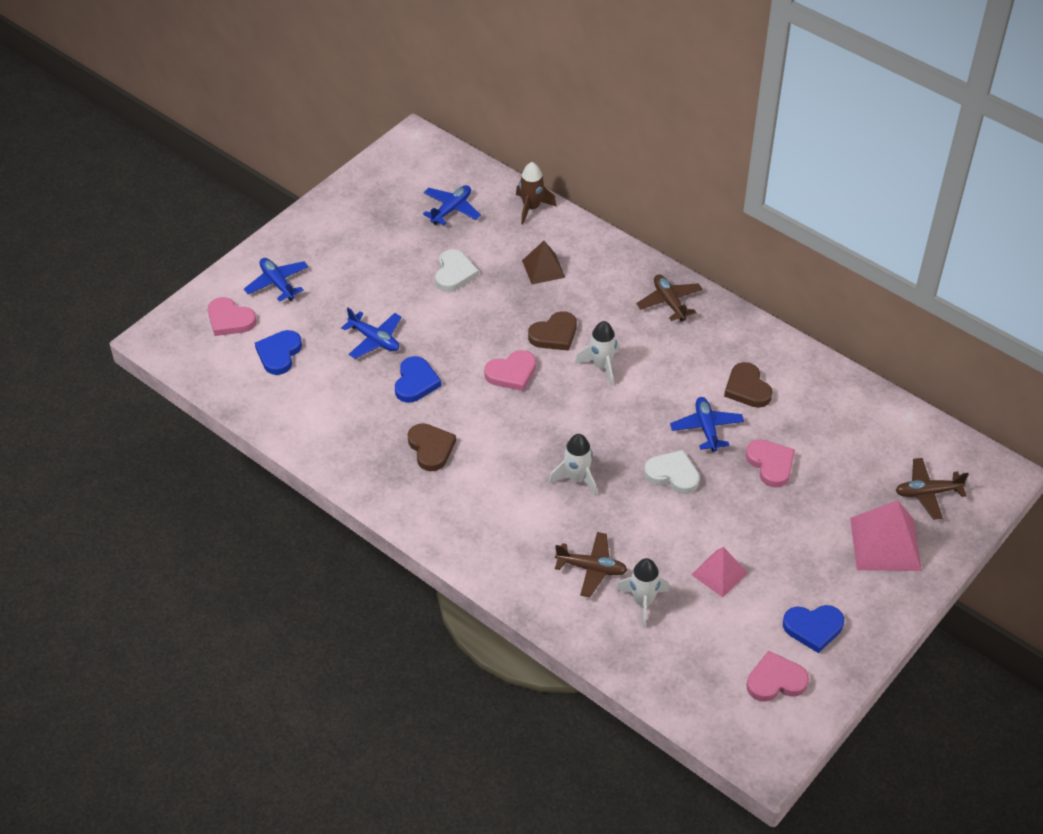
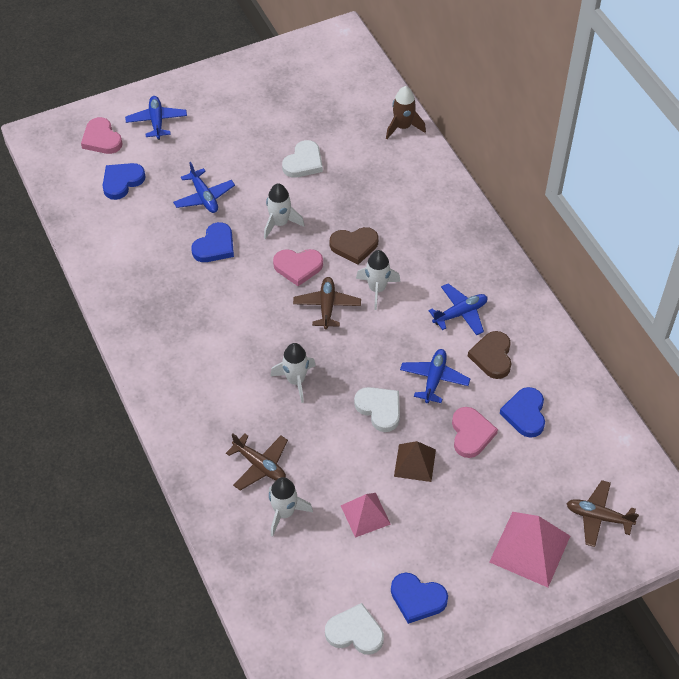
camera: 25 degrees right, 5 degrees up
(431, 448) = (192, 308): brown heart -> none
(451, 209) = (335, 105): blue plane -> blue plane (460, 313)
(467, 338) = (280, 223): none -> white rocket
(543, 268) = (380, 184): brown pyramid -> brown pyramid (414, 462)
(669, 302) = (471, 253): brown plane -> brown plane (327, 306)
(775, 680) = (355, 632): pink heart -> white heart
(808, 428) = (525, 414): none -> blue heart

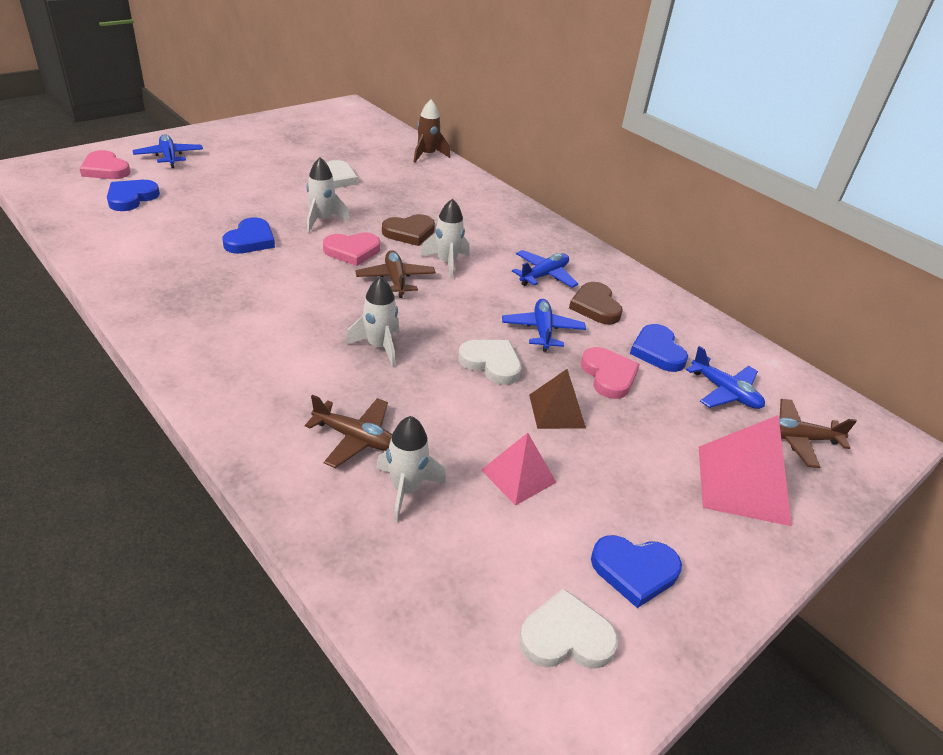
camera: 20 degrees left, 15 degrees down
(204, 197) = (231, 205): blue plane -> blue plane (725, 392)

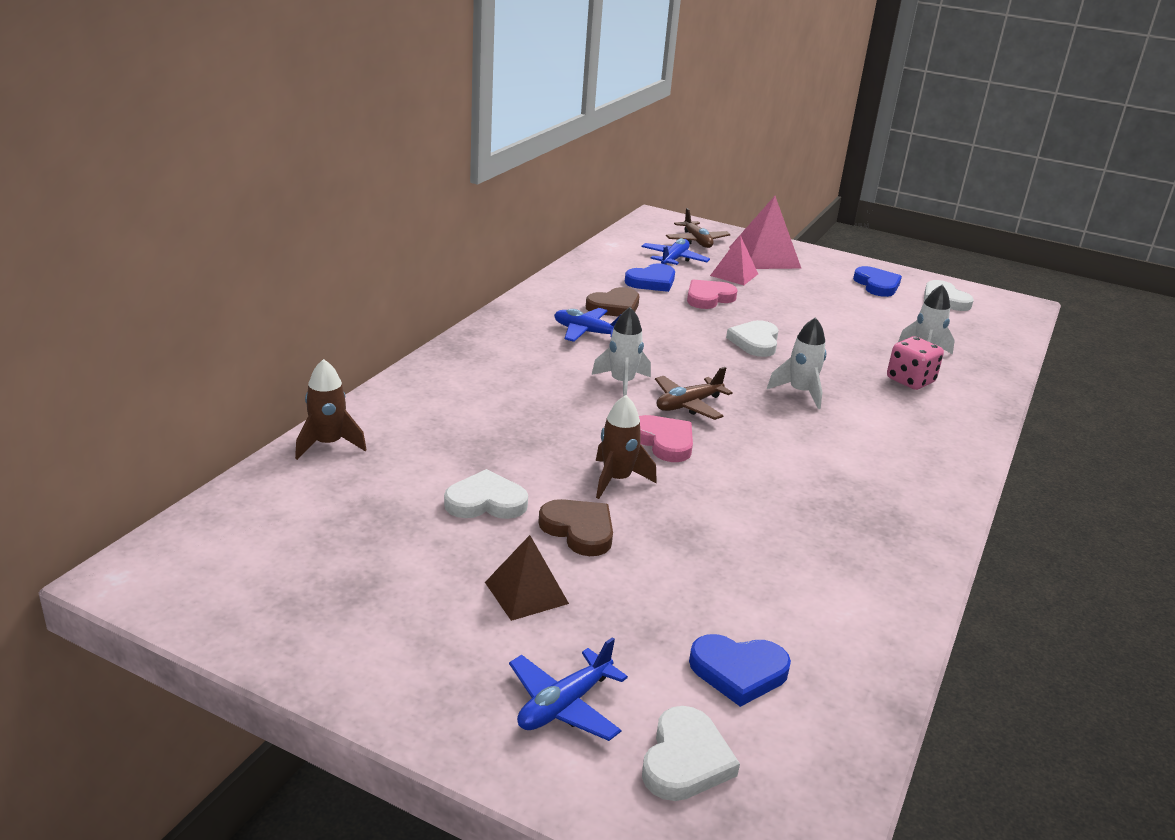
camera: 110 degrees left, 10 degrees down
(105, 169) = (685, 760): pink heart -> white heart
(250, 240) = (722, 517): blue heart -> none
(322, 220) = (616, 480): white rocket -> brown rocket
(355, 438) = (910, 380): brown plane -> pink dice
(409, 232) = (581, 415): brown heart -> brown heart (579, 530)
(518, 476) = (857, 321): pink pyramid -> pink pyramid (734, 274)
(542, 330) = (681, 326): blue plane -> none
(556, 411) = (776, 313): brown pyramid -> brown pyramid (526, 593)

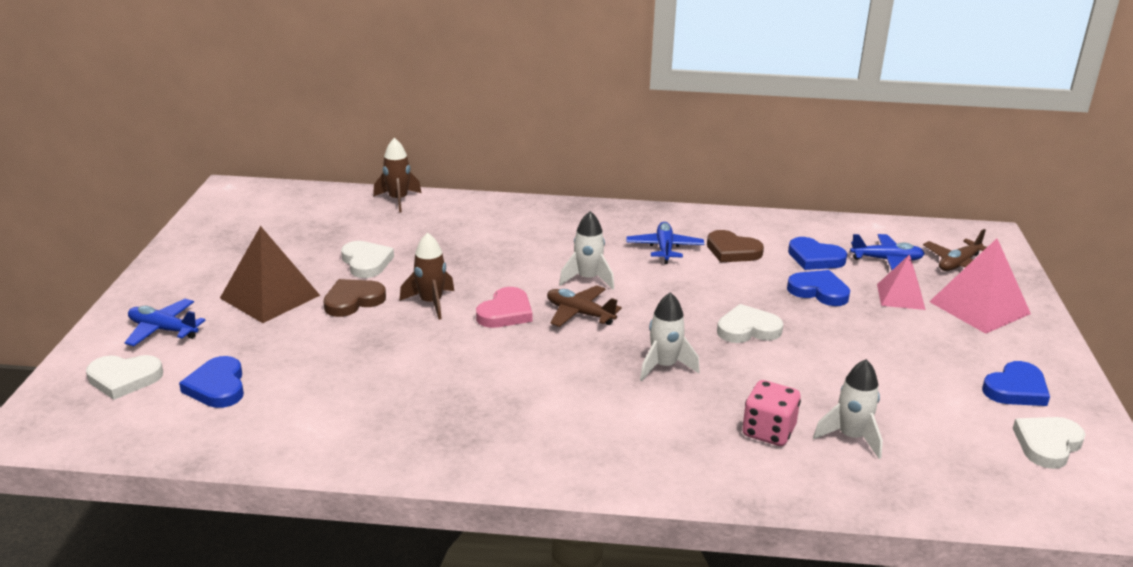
camera: 70 degrees right, 0 degrees up
(526, 593) = (270, 296): brown pyramid -> brown pyramid, size x1.60
(579, 530) = (353, 301): brown heart -> brown heart turned 150 degrees counterclockwise
(708, 298) = (819, 291): pink heart -> blue heart

